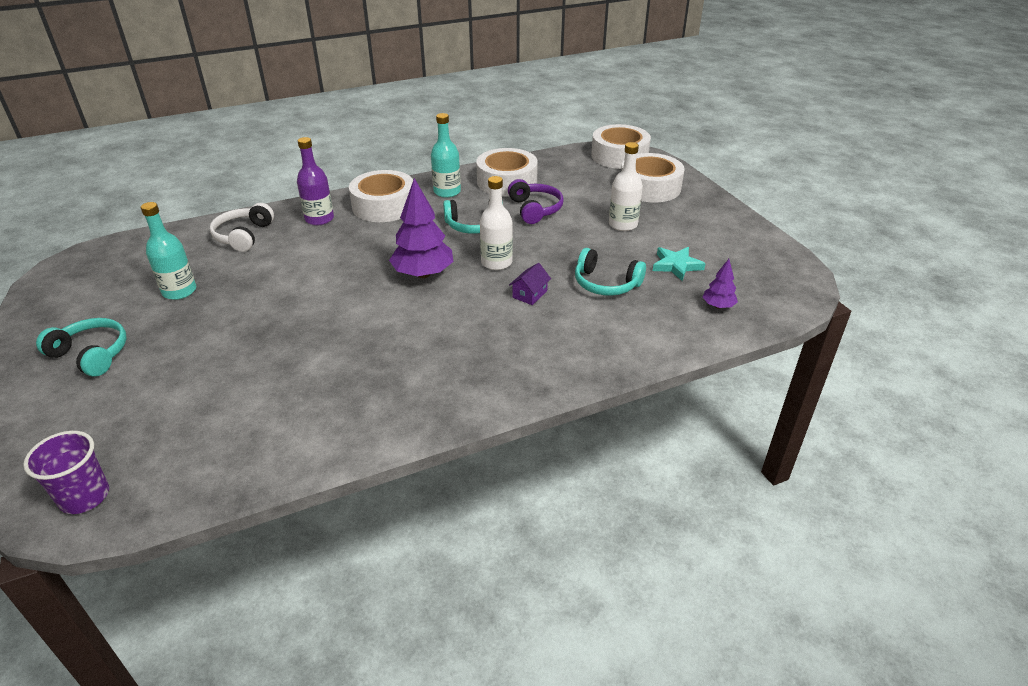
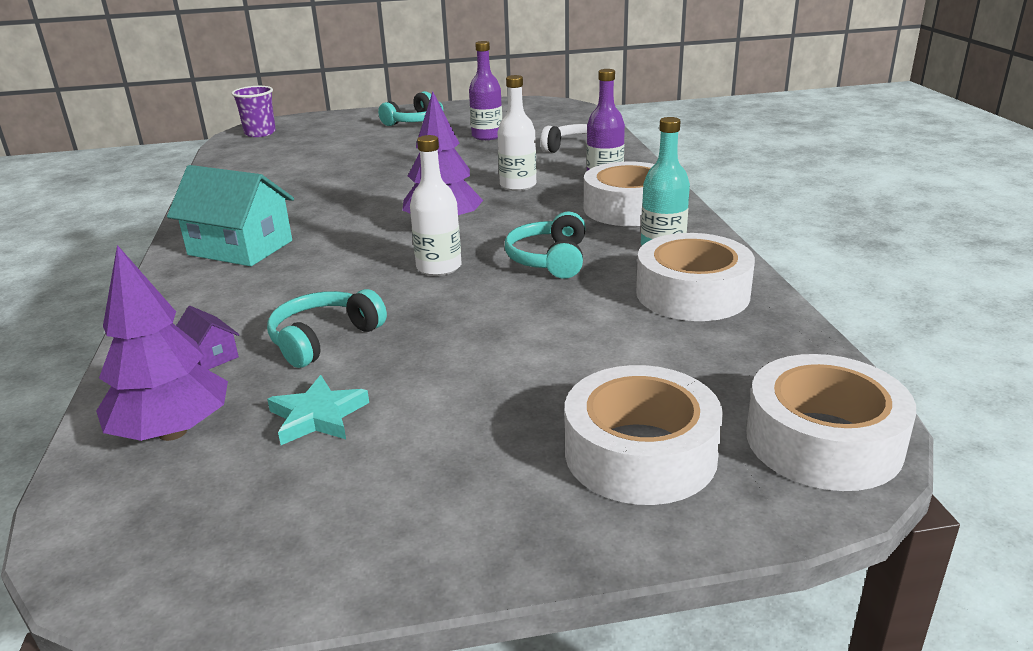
camera: 105 degrees right, 10 degrees down
(179, 291) = (487, 136): turquoise bottle -> purple bottle
(485, 367) = (240, 248): none -> turquoise house
(530, 294) = (347, 282): purple house -> purple house (210, 356)
(535, 209) = (581, 308): purple headphones -> none
(623, 224) = (490, 385): white bottle -> white bottle (518, 185)
(718, 306) = (173, 432): purple tree -> purple tree, size x1.96

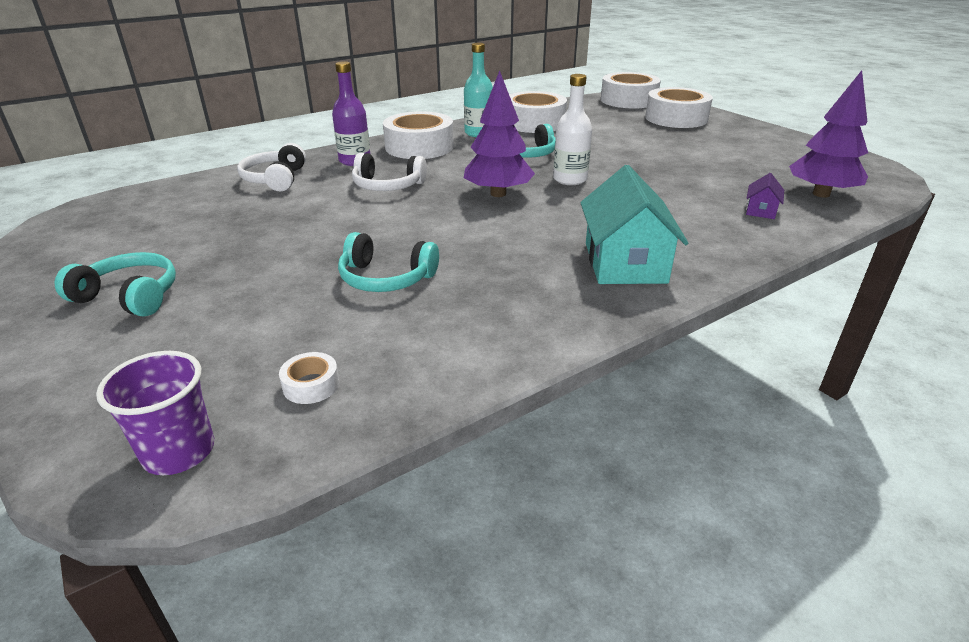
camera: 115 degrees left, 5 degrees up
(265, 152) = (311, 385): none -> white tape
(318, 416) = (752, 168): turquoise star -> none
(324, 339) = (695, 186): turquoise headphones -> turquoise headphones (386, 278)
(487, 136) = (221, 229): purple bottle -> none
(518, 185) = (388, 186): white bottle -> white headphones

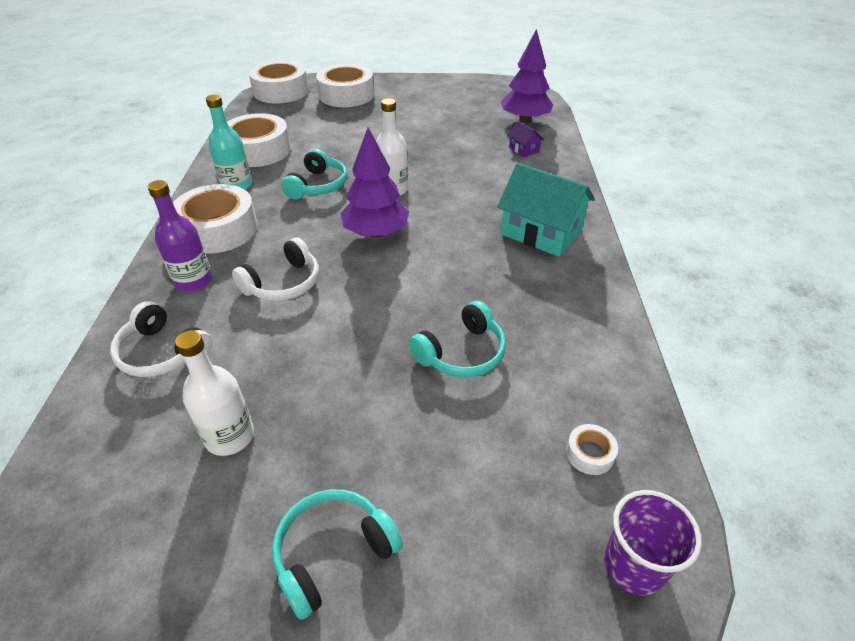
camera: 55 degrees left, 10 degrees up
(215, 225) = (229, 436): none -> white bottle

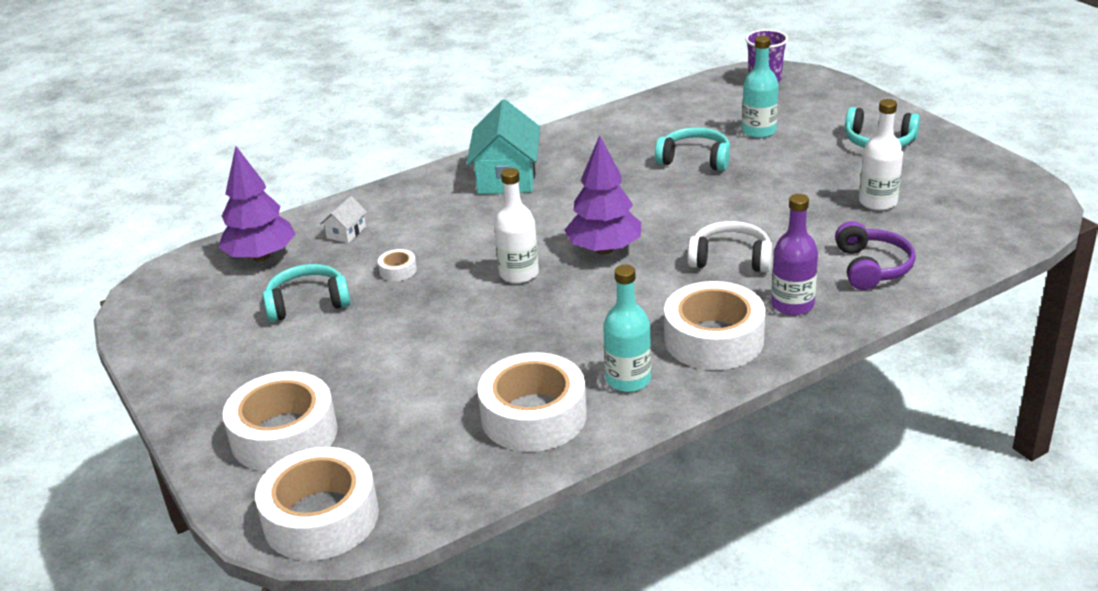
camera: 120 degrees left, 10 degrees down
(162, 352) = (871, 267): white headphones -> purple headphones
(317, 186) = (563, 323): turquoise headphones -> turquoise headphones (308, 303)
(476, 445) = (759, 131): none -> turquoise bottle
(524, 149) = (346, 232): purple house -> white house
(589, 454) = (716, 103): white tape -> white tape (398, 270)

